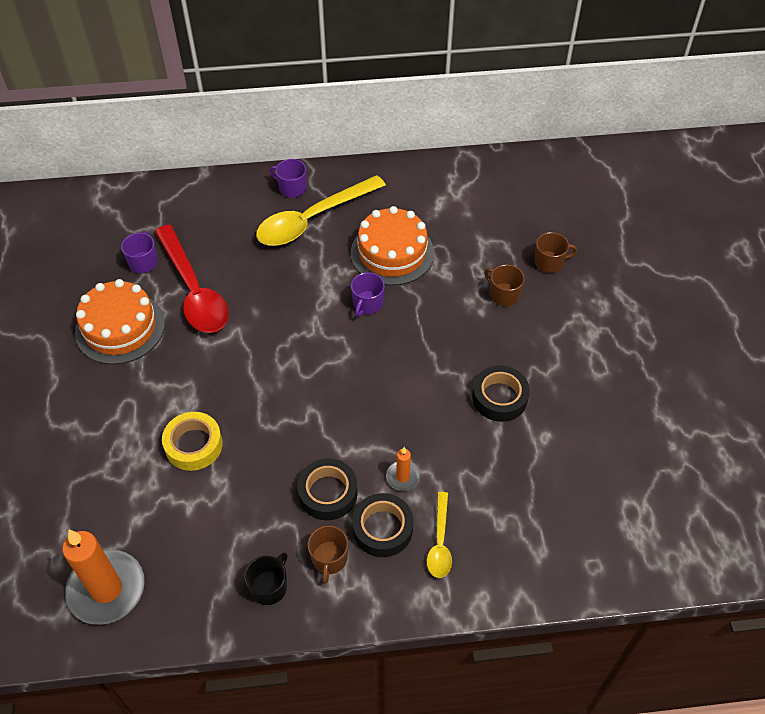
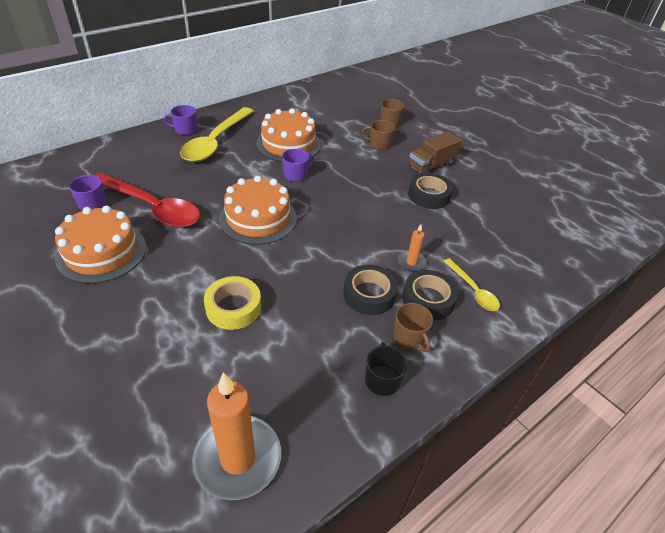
camera: 35 degrees left, 10 degrees down
(286, 348) = (258, 218): none -> orange cake
(367, 304) = (296, 175): purple mug -> purple mug turned 120 degrees counterclockwise
(543, 354) = (431, 165): none -> brown truck

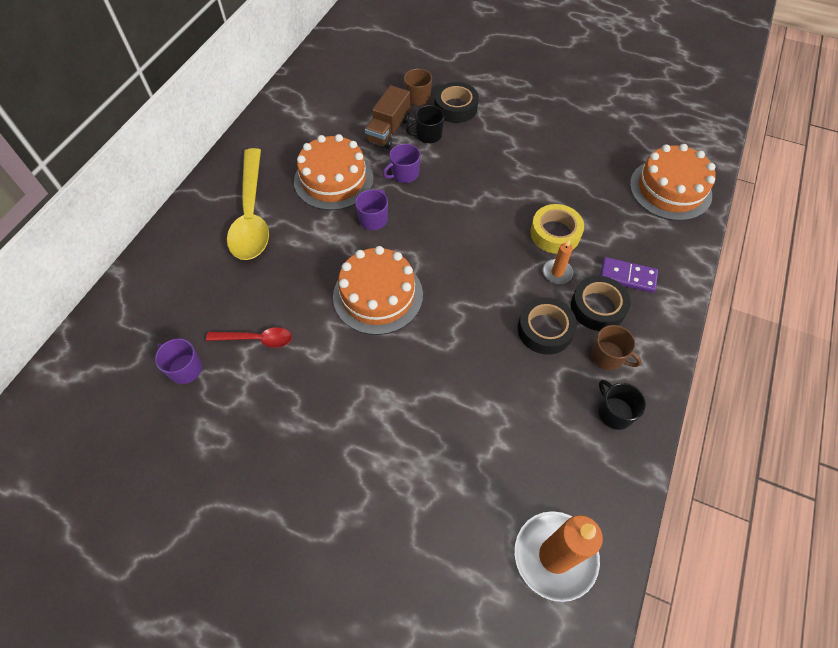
camera: 25 degrees left, 15 degrees up
(101, 252) = (252, 423): orange cake -> orange cake (670, 189)
(152, 207) = (256, 339): red spoon -> red spoon, size x0.50
(185, 130) = (201, 213): purple mug -> purple mug (404, 174)
(233, 307) = (436, 413): yellow tape -> yellow tape (555, 233)
(379, 144) = (428, 135): brown mug -> black mug
(428, 195) = (520, 182): black tape -> black tape (455, 107)
(431, 165) = (497, 140): brown truck -> brown truck (388, 130)
(473, 290) = (627, 276): yellow spoon -> purple domino

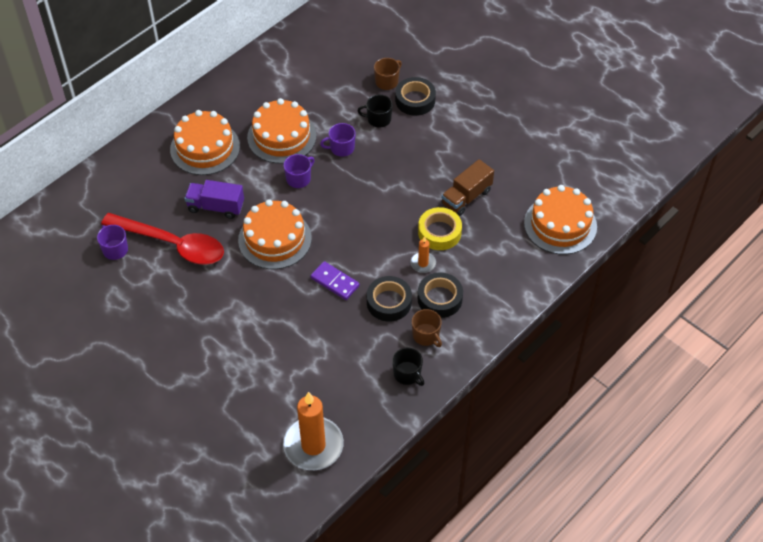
camera: 20 degrees right, 5 degrees down
(251, 215) = (205, 148): yellow spoon -> orange cake
(256, 339) = (172, 244): red spoon -> red spoon, size x1.98
(292, 278) = (216, 207): none -> purple truck
(388, 130) = (346, 105): brown truck -> brown truck (466, 197)
(614, 412) = (407, 374): black mug -> black mug turned 150 degrees clockwise
(627, 276) = (478, 283): purple domino -> purple domino (335, 282)

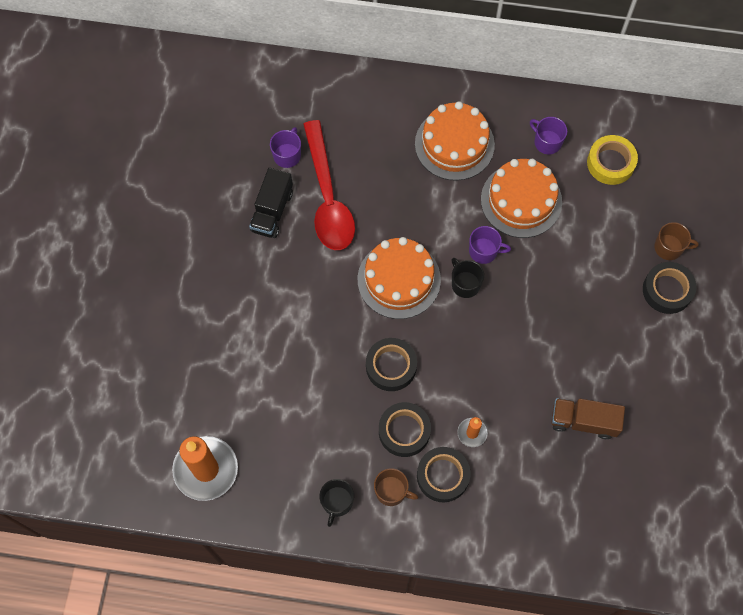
camera: 55 degrees right, 15 degrees up
(150, 285) = (272, 211): none -> black truck
(216, 207) = (396, 203): purple truck -> none
(335, 282) = (391, 366): purple domino -> black tape
(341, 148) = (551, 263): purple mug -> purple mug (547, 142)
(378, 119) = (614, 272): black mug -> black mug (465, 284)
(426, 335) = (391, 491): brown mug -> brown mug turned 90 degrees counterclockwise
(439, 232) = (520, 424): yellow tape -> yellow tape (610, 163)
(560, 225) = (621, 537): orange cake -> none

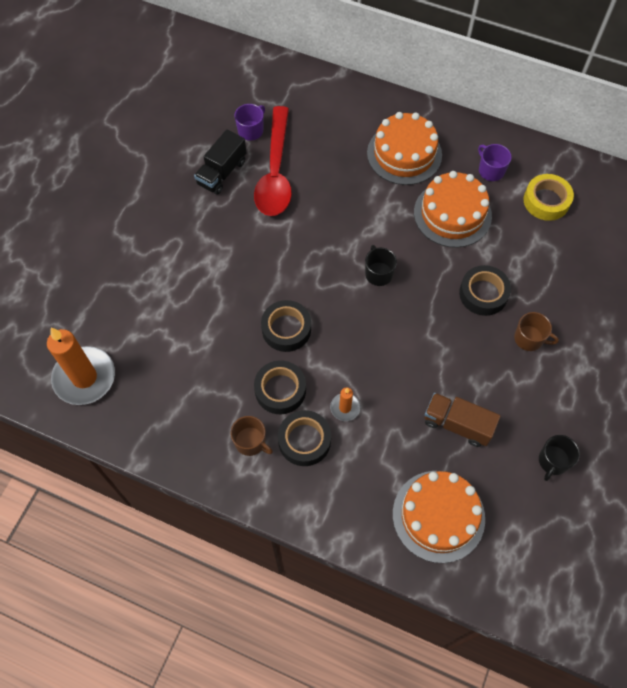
camera: 15 degrees right, 5 degrees down
(337, 502) = (195, 439): black mug -> black mug (553, 461)
(399, 279) = (318, 255): orange cake -> orange cake (438, 516)
(484, 251) = (404, 249): purple mug -> none
(667, 290) = (572, 324): black tape -> black tape (483, 294)
(669, 247) = (584, 286): brown mug -> brown mug (529, 339)

